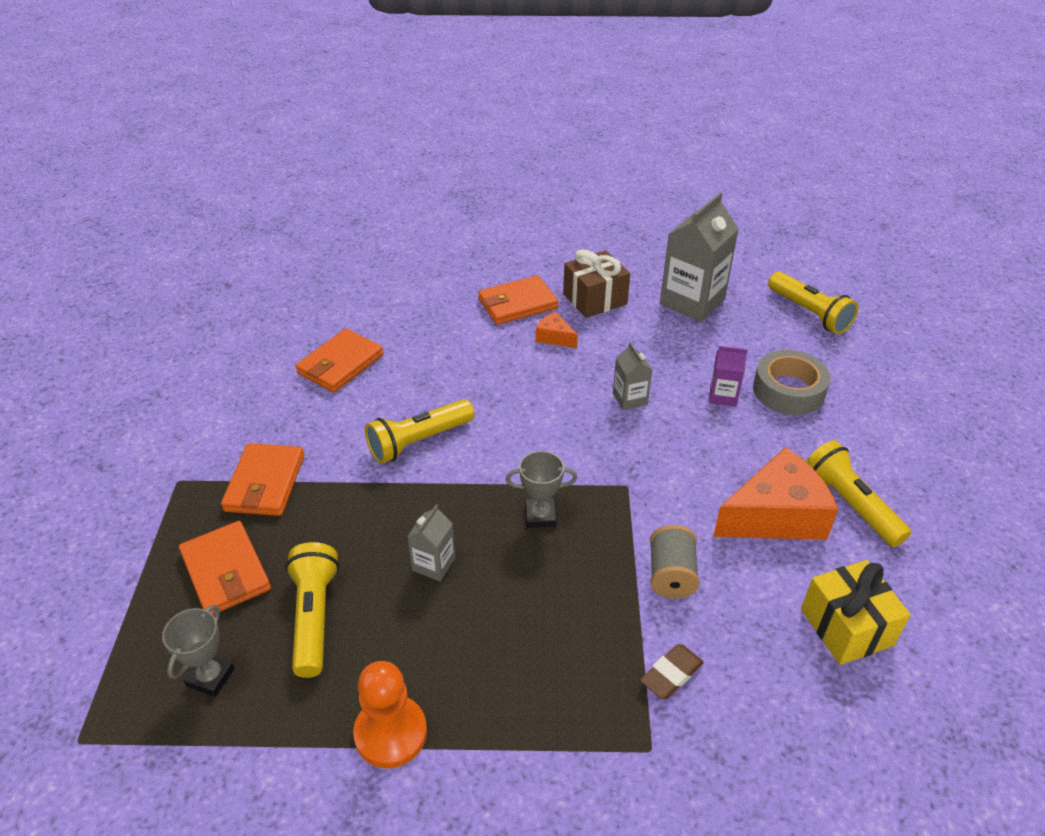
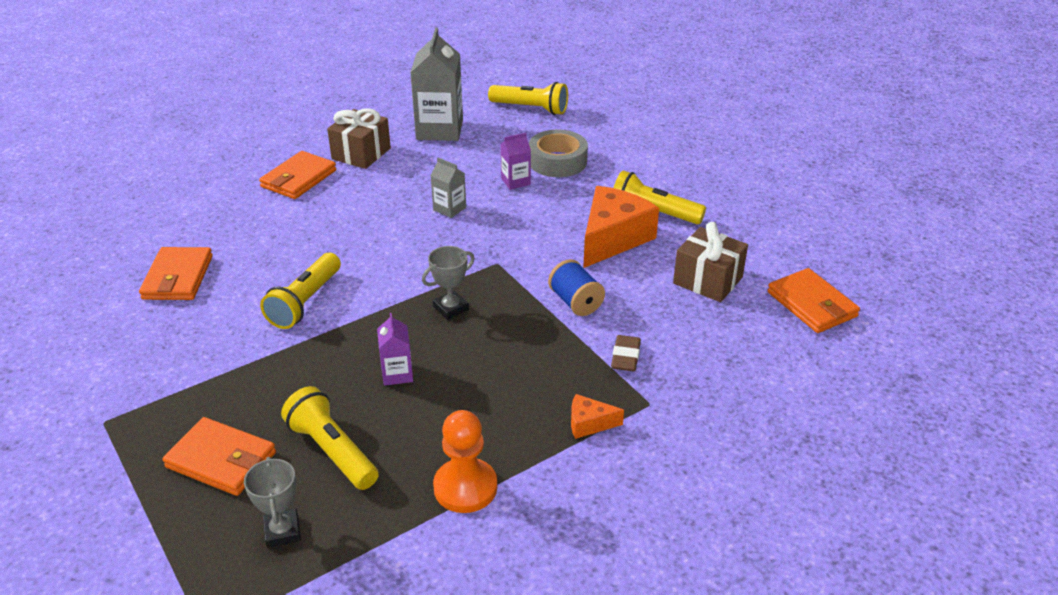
camera: 35 degrees left, 5 degrees down
(265, 483) = (194, 387): orange wallet -> orange wallet (812, 304)
(433, 564) = (397, 374): grey carton -> purple carton
(554, 337) = (352, 191): orange cheese -> orange cheese (589, 423)
(671, 575) = (576, 302): grey spool -> blue spool
(846, 627) = (707, 280): yellow gift -> brown gift

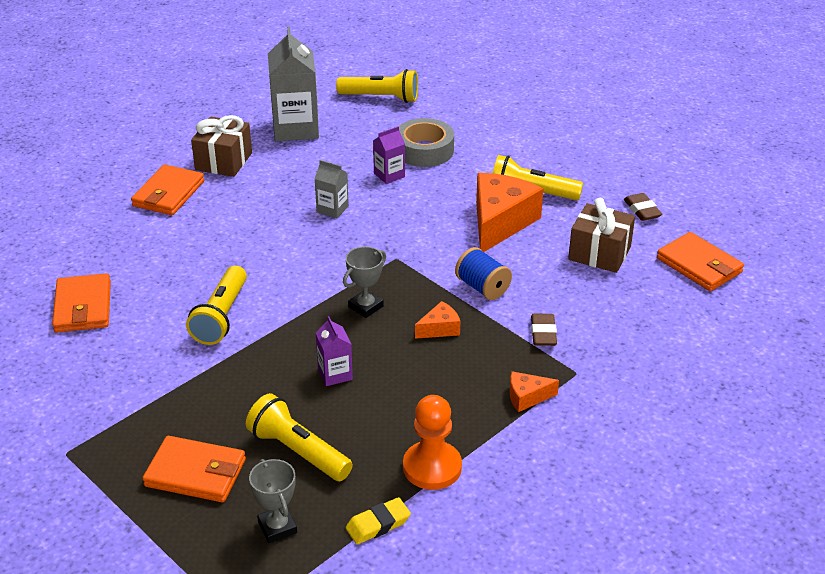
camera: 10 degrees left, 0 degrees up
(388, 543) = (378, 524): none -> yellow eraser
(519, 339) = (440, 329): none -> orange cheese
(764, 241) = (642, 210): none -> brown eraser

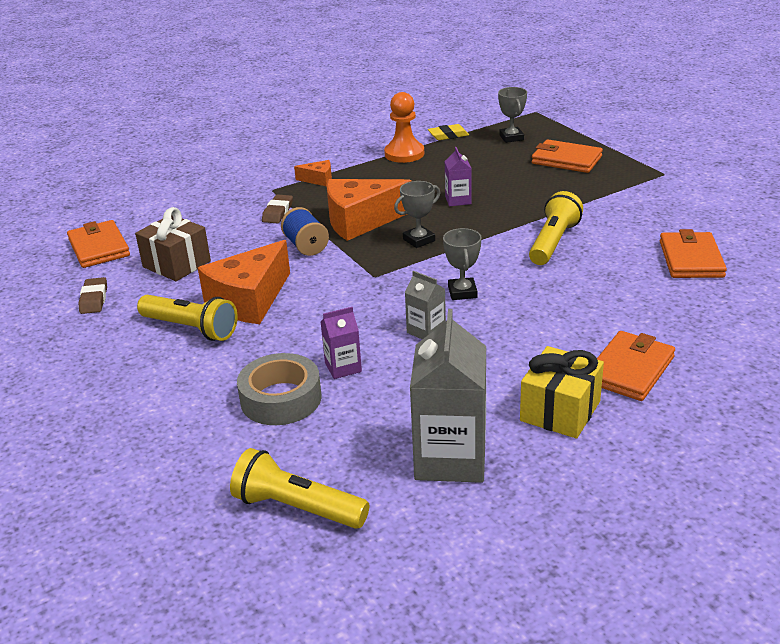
camera: 165 degrees left, 5 degrees down
(224, 161) = (560, 411): brown gift -> yellow gift
(298, 451) = (493, 165): yellow flashlight -> none
(308, 248) = (462, 292): none -> grey trophy
(440, 329) = (361, 221): orange cheese -> orange cheese, size x2.15

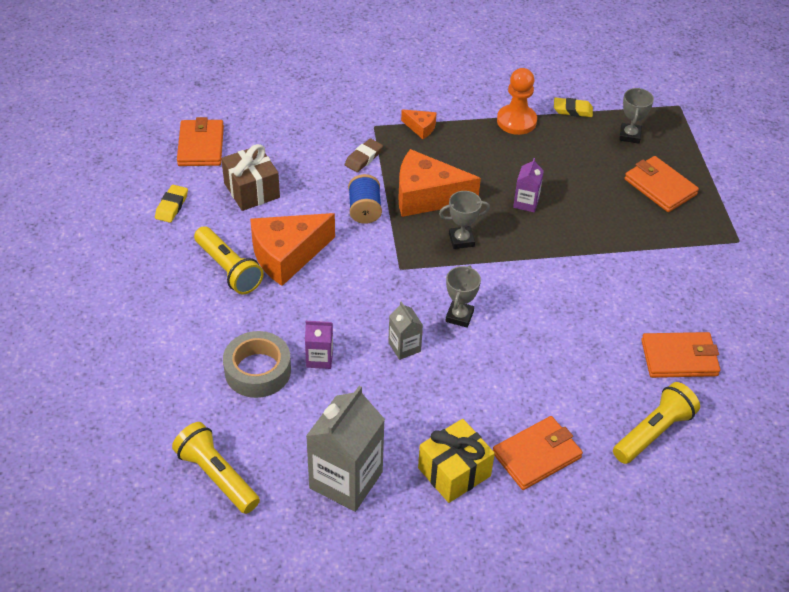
camera: 20 degrees right, 15 degrees up
(94, 299) = (172, 206): brown eraser -> yellow eraser
(553, 242) = (574, 289): yellow flashlight -> yellow flashlight (653, 432)
(691, 259) = (679, 358): orange wallet -> orange wallet turned 60 degrees clockwise

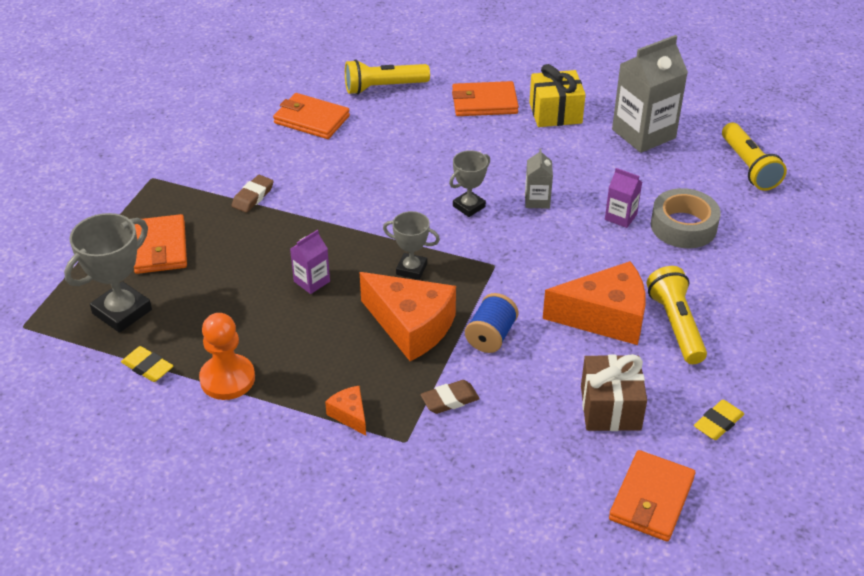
camera: 150 degrees left, 5 degrees down
(630, 135) = (122, 312): grey trophy -> grey trophy, size x1.64
(642, 255) = (253, 197): none -> brown eraser

